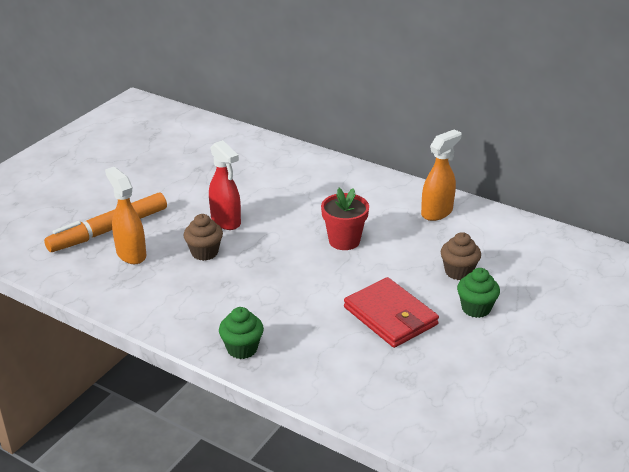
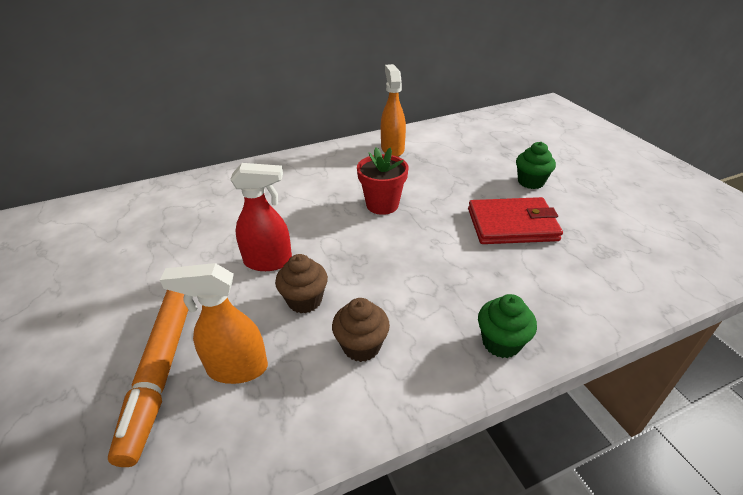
camera: 55 degrees left, 5 degrees up
(458, 272) = (478, 170): brown cupcake -> brown cupcake (361, 346)

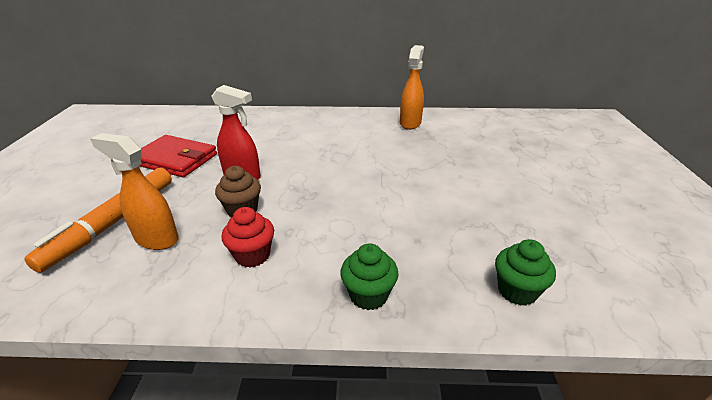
camera: 25 degrees right, 5 degrees down
(361, 346) = (252, 255): brown cupcake -> red cupcake
(382, 205) = (364, 161): red flower pot -> none
(512, 224) = (467, 206): red wallet -> red wallet (175, 159)
(531, 182) = (519, 176): green cupcake -> green cupcake (517, 291)

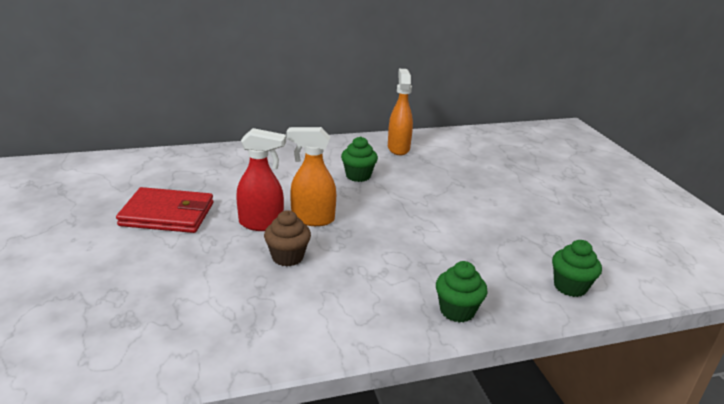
camera: 20 degrees left, 5 degrees down
(112, 223) = (154, 290): orange marker -> none
(156, 239) = (218, 297): orange spray bottle -> orange spray bottle (312, 219)
(252, 255) = (330, 296): red cupcake -> none
(357, 144) = (358, 176): none -> green cupcake

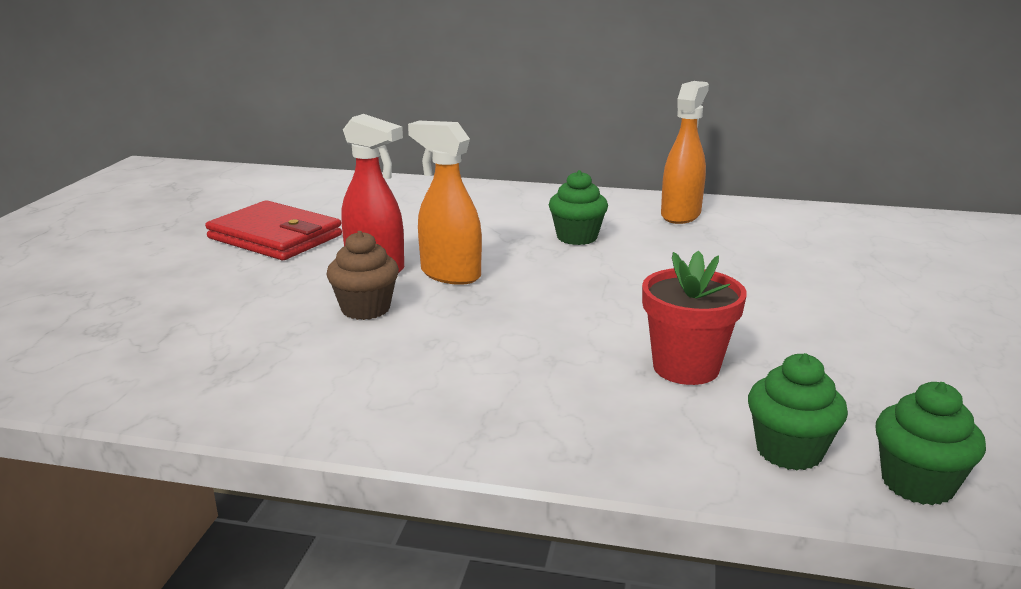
camera: 30 degrees right, 5 degrees down
(457, 311) = (538, 430): green cupcake -> green cupcake (917, 483)
(488, 251) = (686, 367): none -> red flower pot

